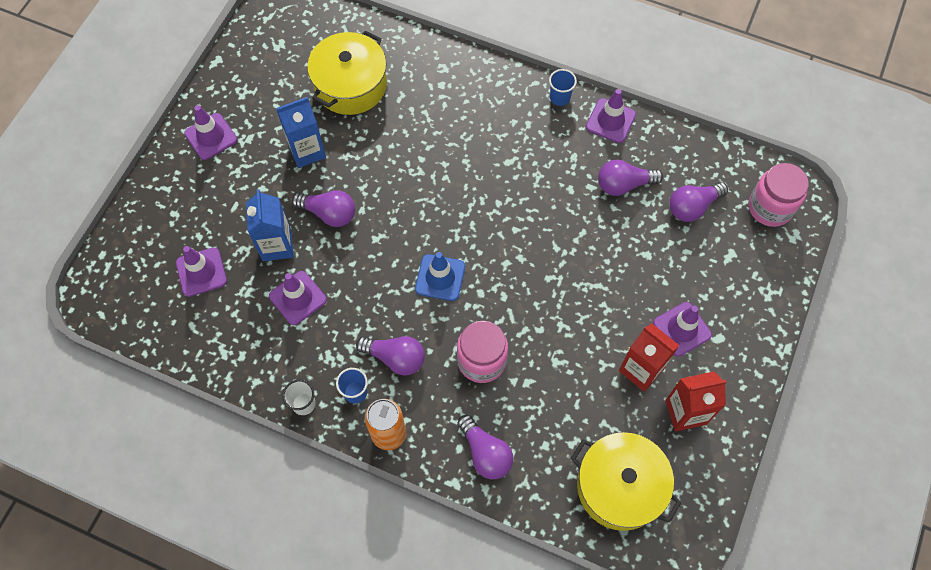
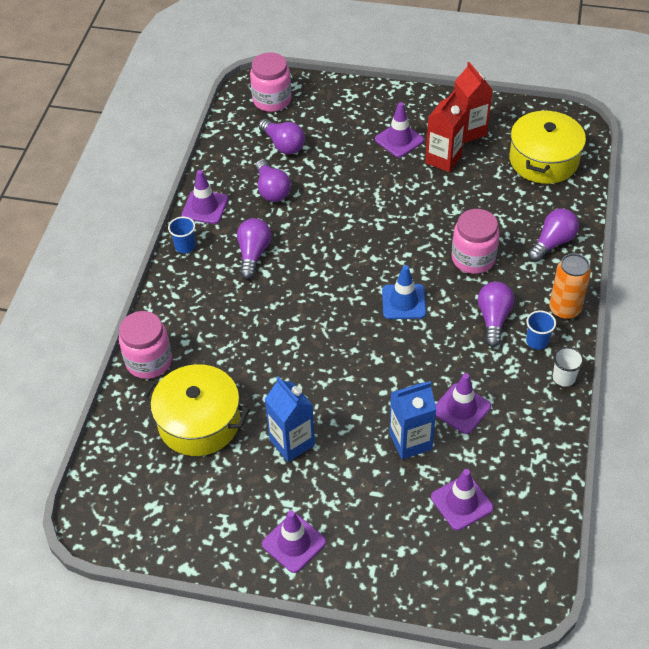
camera: 100 degrees left, 15 degrees down
(329, 213) = (361, 404): purple light bulb -> purple light bulb (253, 254)
(427, 55) = (149, 361): none -> pink jar

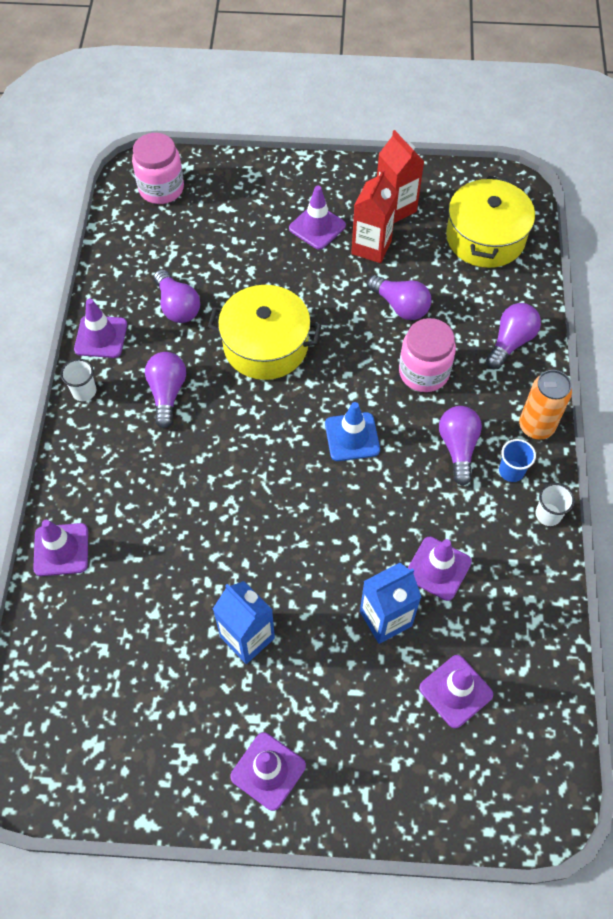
camera: 10 degrees left, 10 degrees up
(149, 361) = (61, 550): pink jar -> purple traffic cone
(185, 246) = (84, 391): blue cup -> white cup
(199, 422) = (133, 624): yellow pot -> yellow pot (265, 345)
(283, 145) = (183, 246): purple light bulb -> purple light bulb (400, 306)

